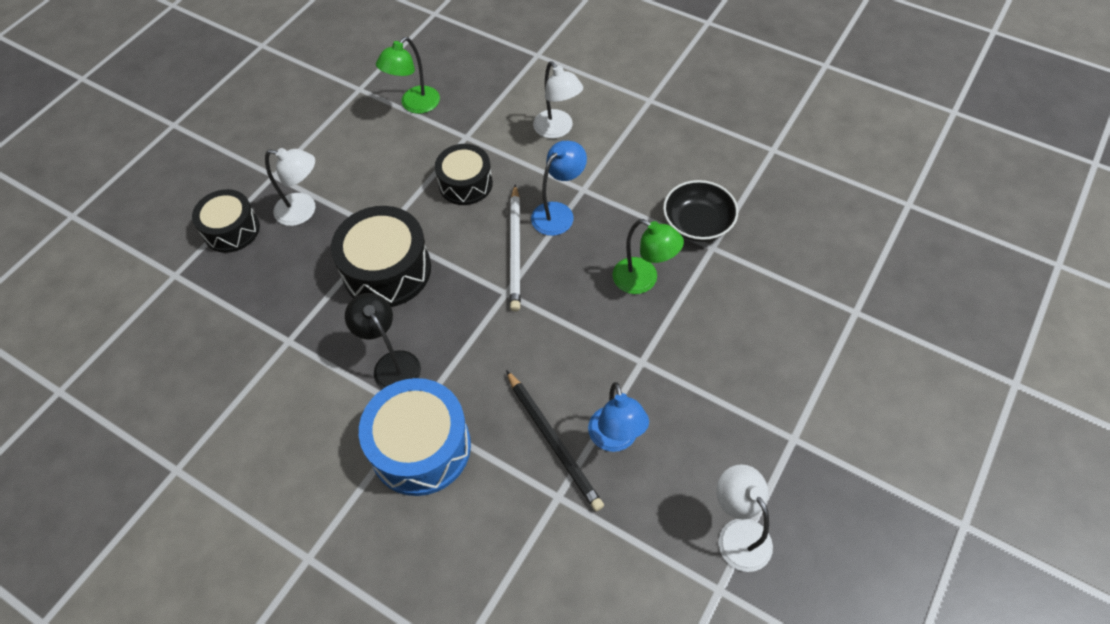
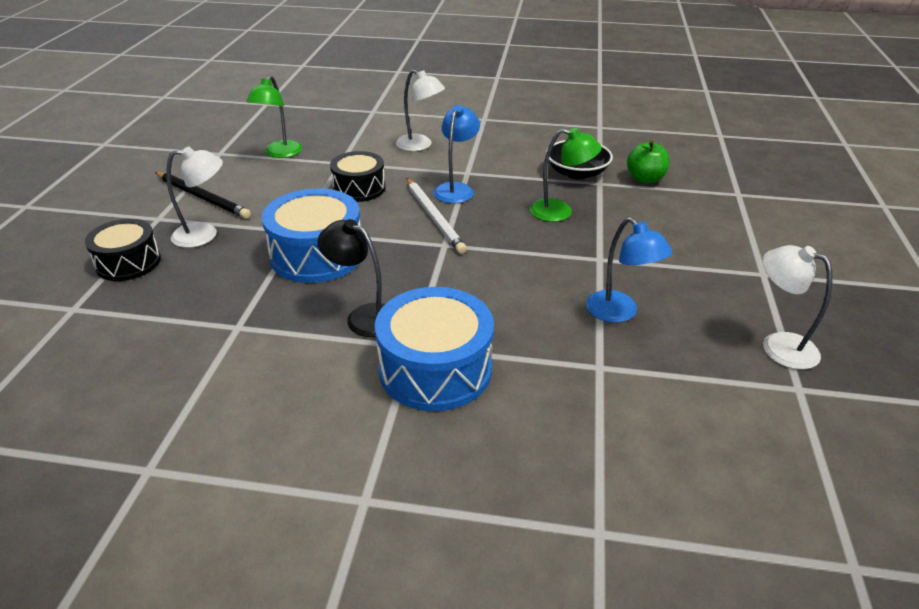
camera: 25 degrees left, 20 degrees down
(387, 270) = (317, 255): black drum -> blue drum
(553, 441) = (564, 329): black pencil -> black pencil (202, 197)
(766, 255) = (645, 179): none -> green apple

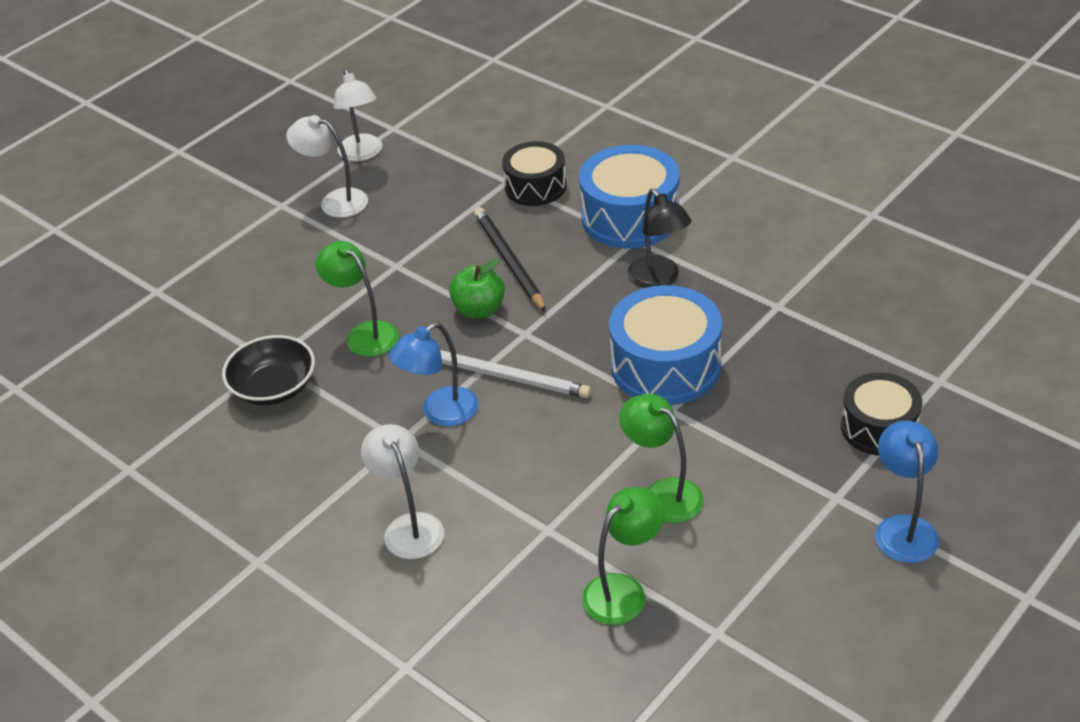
camera: 145 degrees left, 5 degrees up
(202, 197) = (769, 521): black pencil -> black pencil (509, 262)
(204, 235) = (782, 443): white lamp -> white lamp (335, 201)
(279, 192) = (663, 493): none -> green lamp
(359, 188) = (556, 460): black drum -> black drum (535, 186)
(434, 217) = (504, 376): white pencil -> white pencil turned 105 degrees clockwise
(619, 313) = (443, 212): blue lamp -> blue lamp (903, 528)
(645, 179) = (214, 348): green apple -> green apple (479, 310)

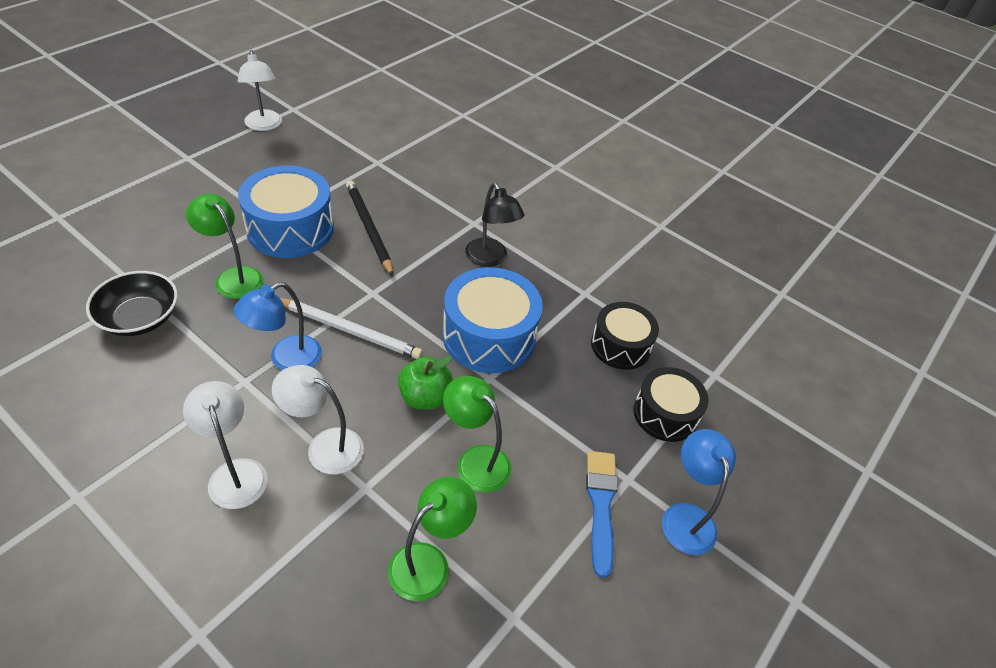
camera: 10 degrees left, 5 degrees up
(335, 201) = (233, 160): white lamp -> white lamp (325, 446)
(479, 310) = (337, 267): green apple -> green apple (425, 397)
(535, 186) = (399, 170): black drum -> black drum (620, 345)
(630, 217) = (472, 204): blue drum -> blue drum (290, 229)
(806, 524) = (601, 505): none -> blue brush

